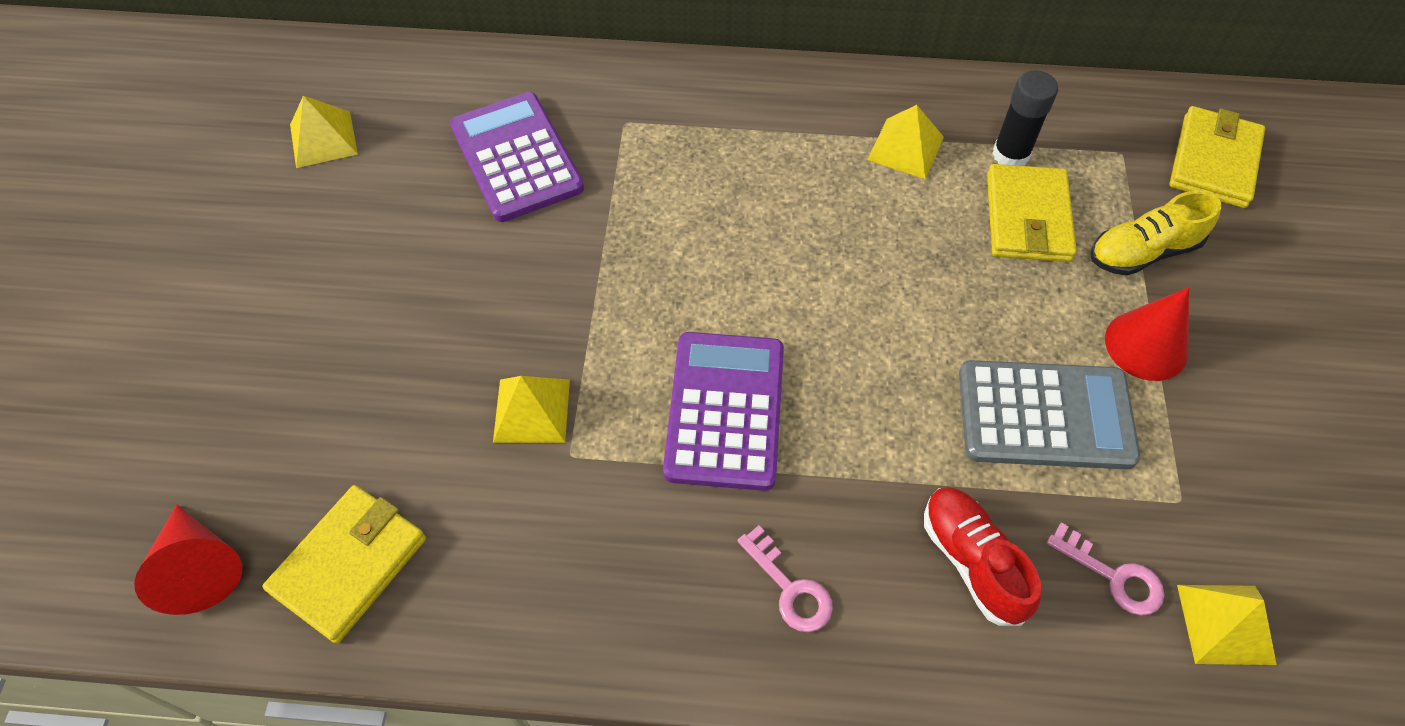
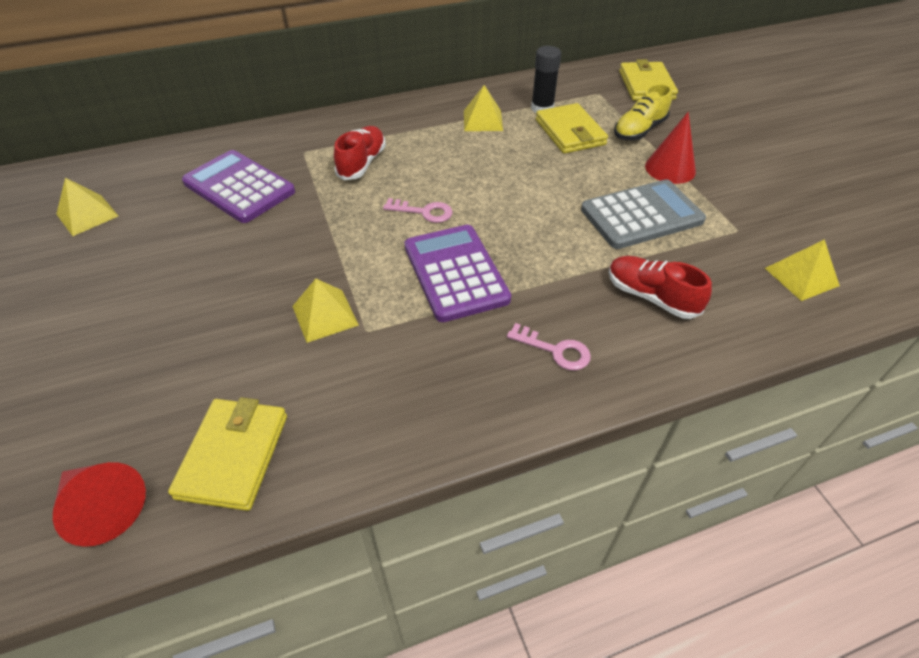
camera: 25 degrees left, 10 degrees down
(693, 171) = (362, 163): none -> red shoe
(1114, 576) = (730, 276): pink key -> pink key (424, 212)

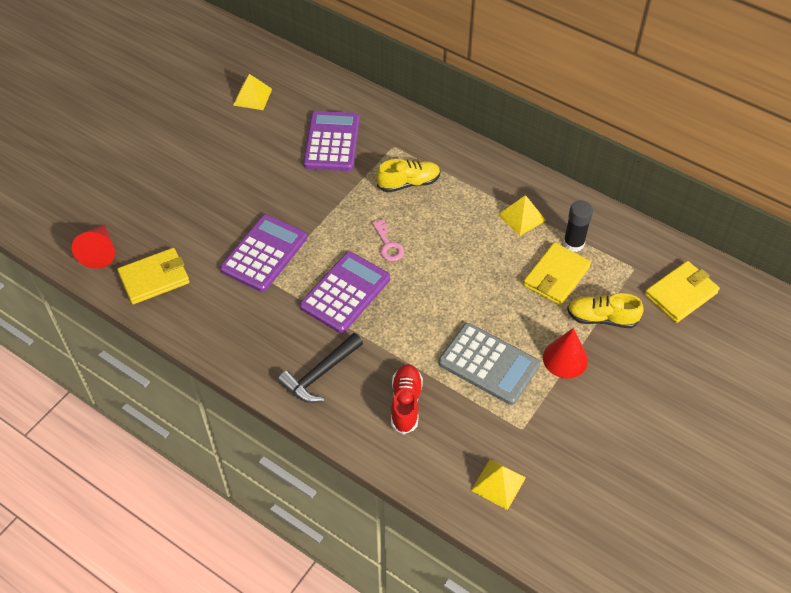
camera: 55 degrees right, 5 degrees up
(325, 315) = (264, 254): yellow pyramid -> purple calculator
(362, 163) = (408, 183): red shoe -> yellow shoe
(555, 350) = (320, 374): pink key -> black hammer

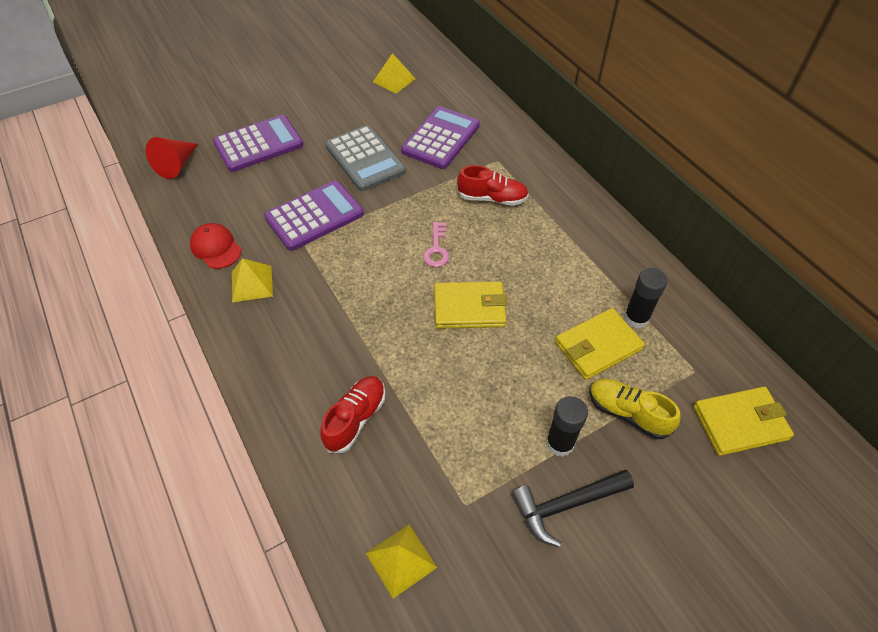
camera: 25 degrees right, 0 degrees up
(154, 278) = (205, 203): yellow wallet -> yellow wallet (469, 308)
(194, 314) = (216, 248): none -> red cap
(320, 374) = (290, 351): black hammer -> black hammer (566, 505)
(345, 293) = (366, 280): purple calculator -> purple calculator (258, 144)
(408, 183) = (492, 198): yellow shoe -> red shoe
(488, 364) = (469, 413): grey calculator -> grey calculator (365, 159)
(522, 217) = (592, 270): yellow pyramid -> yellow pyramid (252, 283)
(565, 359) = (560, 443): red cone -> black glue stick

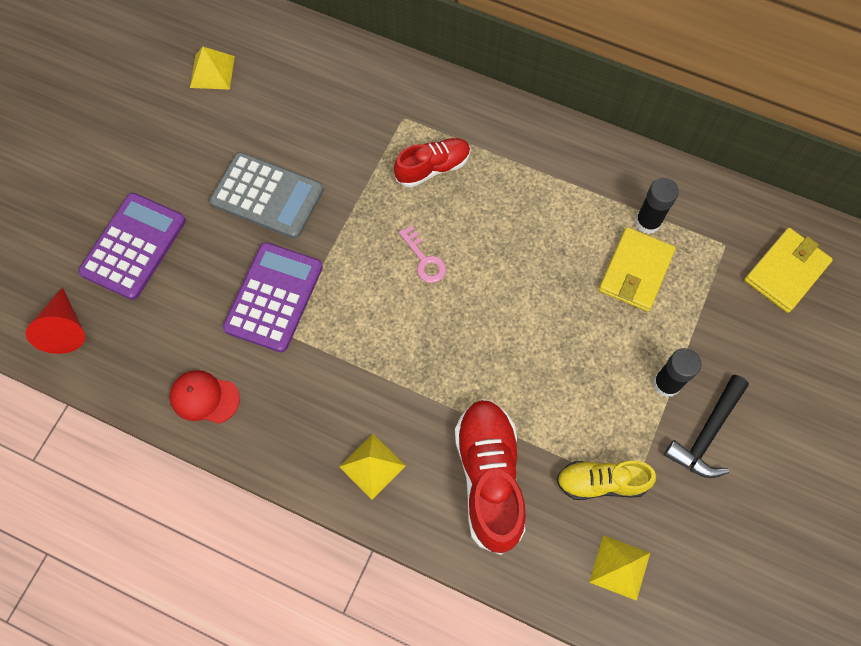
camera: 35 degrees left, 15 degrees up
(252, 283) = (278, 412): yellow pyramid -> yellow pyramid (372, 466)
(355, 419) = (489, 478): red shoe -> red shoe, size x1.62
(441, 138) = (325, 123): purple calculator -> none
(469, 308) = (502, 304): yellow wallet -> none
(627, 413) = (700, 320): yellow shoe -> yellow shoe (601, 482)

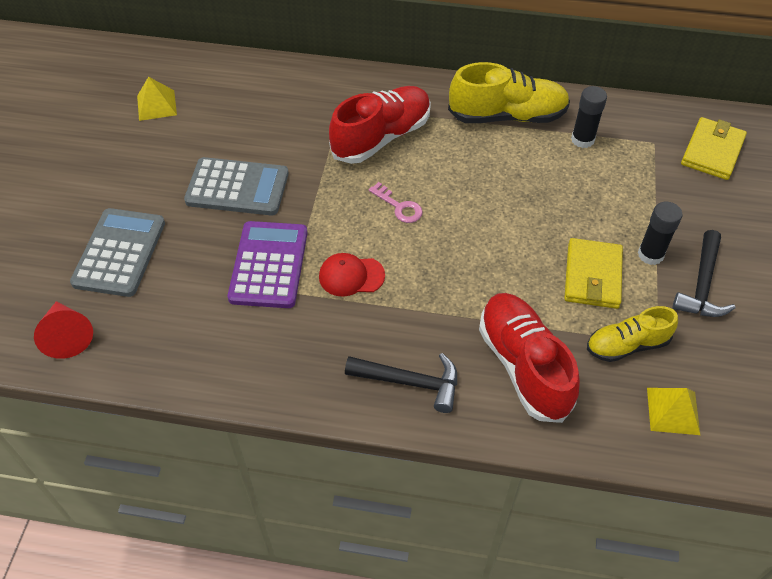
camera: 15 degrees left, 15 degrees down
(133, 246) = (119, 253): purple calculator -> grey calculator
(204, 397) = (226, 362): red cap -> red cap (351, 276)
(372, 466) = (410, 382): yellow pyramid -> black hammer
(433, 168) = (381, 137): red shoe -> red shoe, size x1.62
(576, 172) = (507, 116): none -> yellow shoe
(635, 271) = (587, 177): yellow wallet -> yellow wallet (592, 276)

